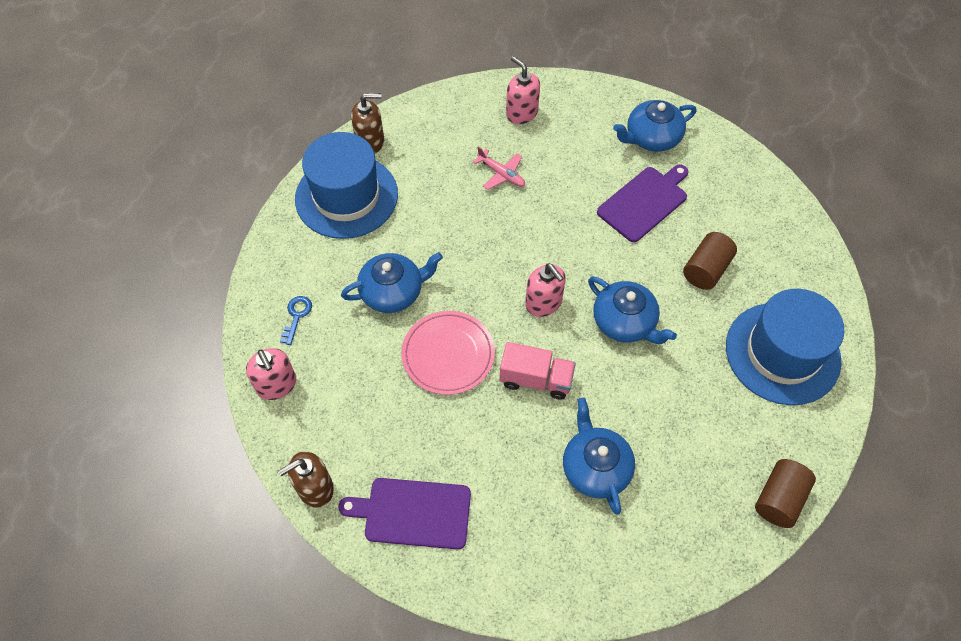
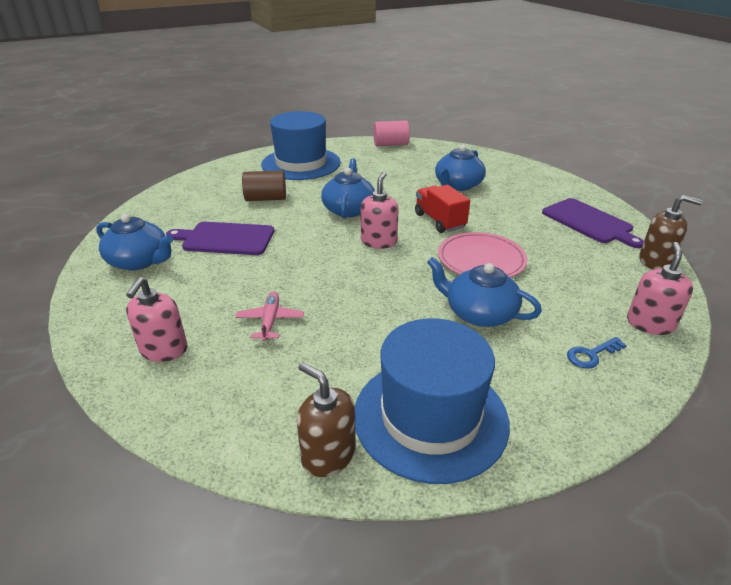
camera: 130 degrees left, 25 degrees down
(536, 379) = (439, 221): pink truck -> red truck
(779, 499) = (390, 144): brown cylinder -> pink cylinder

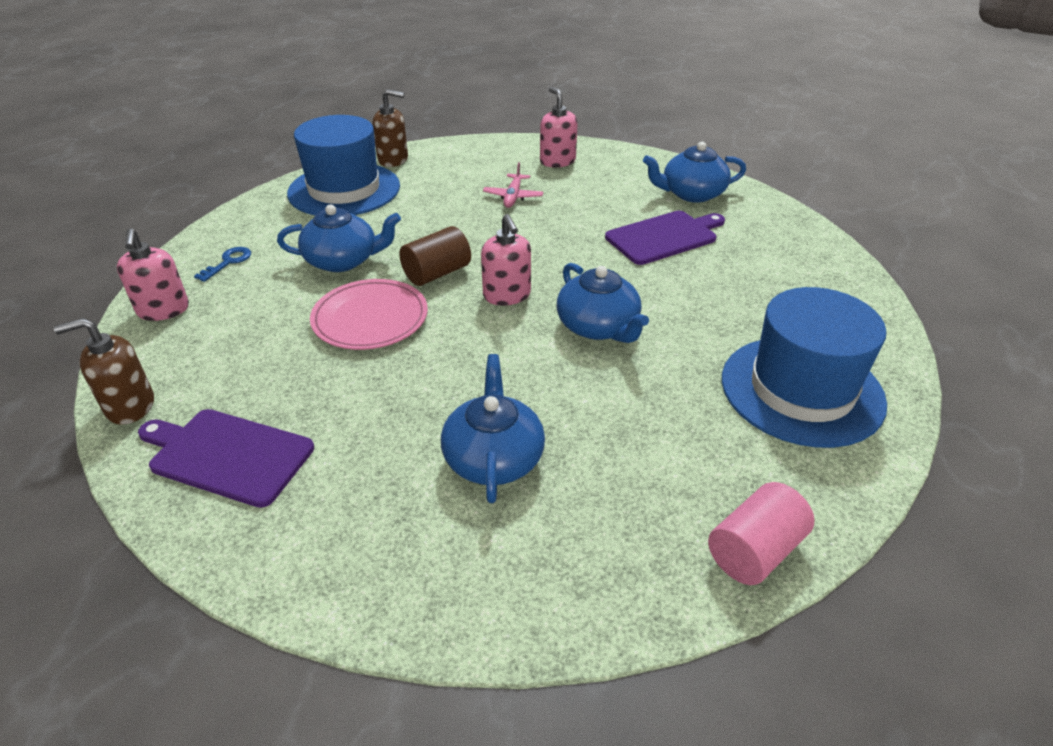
camera: 145 degrees right, 5 degrees up
(266, 198) = (720, 299): brown cylinder -> brown cylinder (437, 273)
(270, 321) = (513, 196): pink plane -> pink plane turned 45 degrees clockwise
(439, 221) = (461, 357): red truck -> none

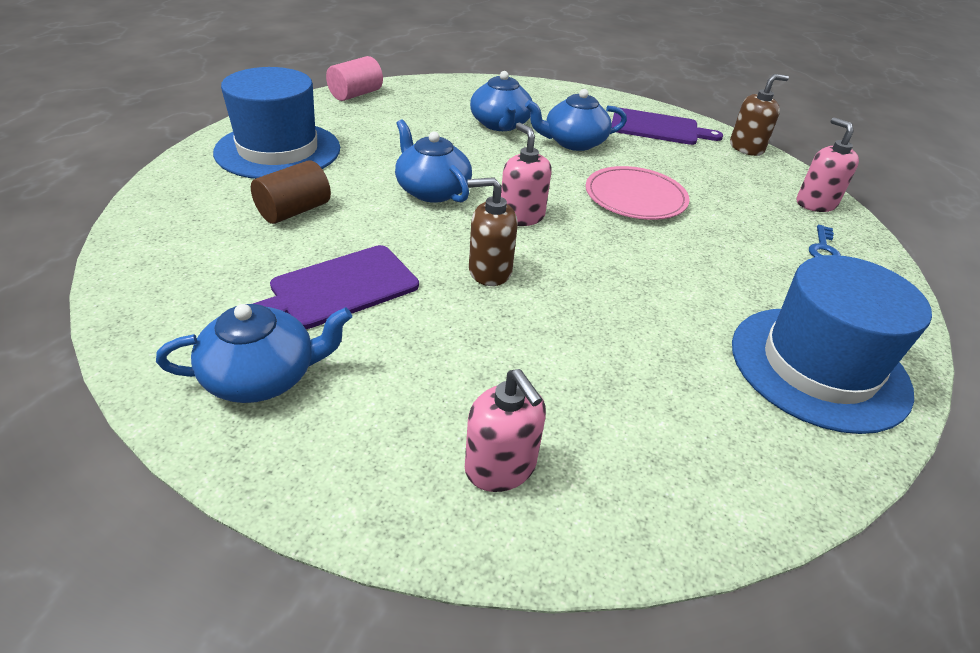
camera: 170 degrees right, 0 degrees up
(343, 260) = (710, 251): blue teapot -> blue teapot (573, 142)
(393, 160) = (813, 455): brown soap dispenser -> brown soap dispenser (489, 271)
(437, 273) = (601, 238): brown cylinder -> brown cylinder (294, 211)
(513, 196) = (557, 360): pink plane -> none

